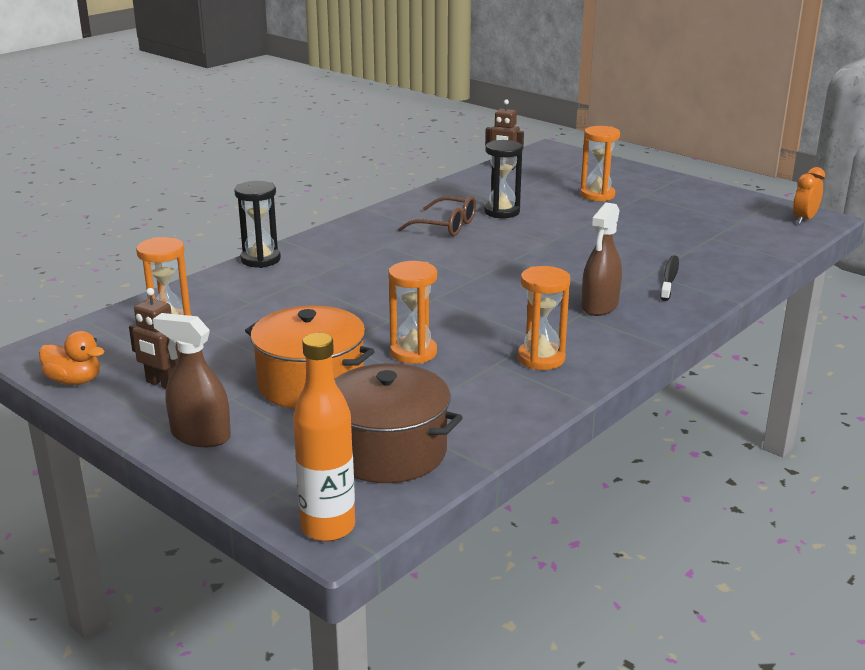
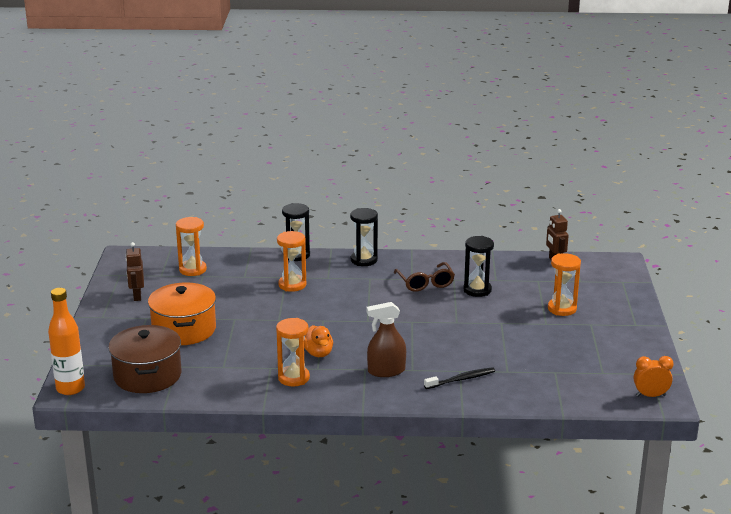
camera: 50 degrees right, 0 degrees up
(74, 381) = (114, 276): orange duck -> orange duck (318, 353)
(200, 436) = (105, 327): brown spray bottle -> none
(342, 234) = (364, 260): none -> black hourglass
(413, 353) = (251, 341): orange hourglass -> orange hourglass (292, 285)

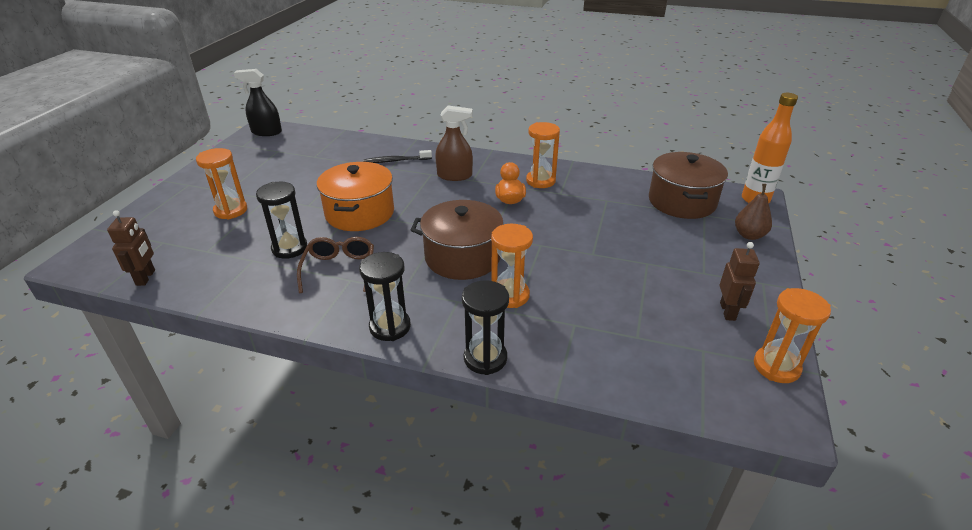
camera: 165 degrees left, 10 degrees up
(95, 351) = (749, 235): none -> brown pear
(184, 330) = (652, 248): orange pot -> orange pot (360, 213)
(192, 270) = (654, 353): orange hourglass -> orange hourglass (776, 367)
(338, 302) = (462, 257): none -> brown pot
(650, 395) = (266, 132): orange clock -> black spray bottle

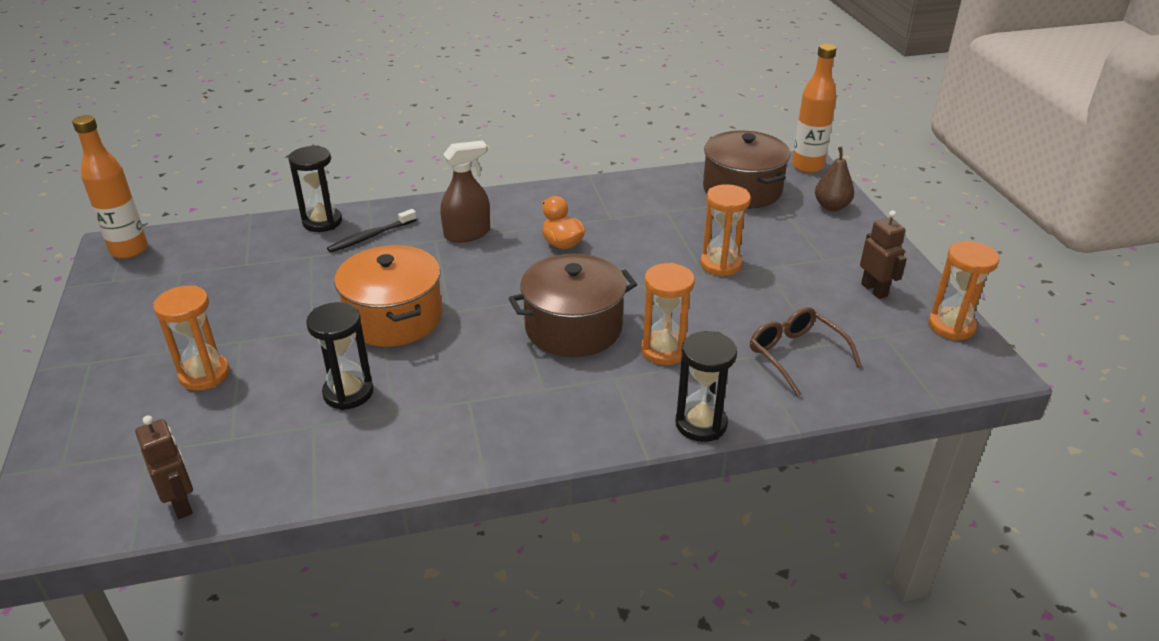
camera: 30 degrees left, 0 degrees up
(266, 132) = (129, 250): black spray bottle -> orange bottle
(339, 269) = (442, 393): brown glasses -> brown glasses (795, 355)
(390, 327) = (570, 433): black hourglass -> black hourglass (322, 222)
(540, 181) = (575, 210): orange hourglass -> orange hourglass (720, 264)

